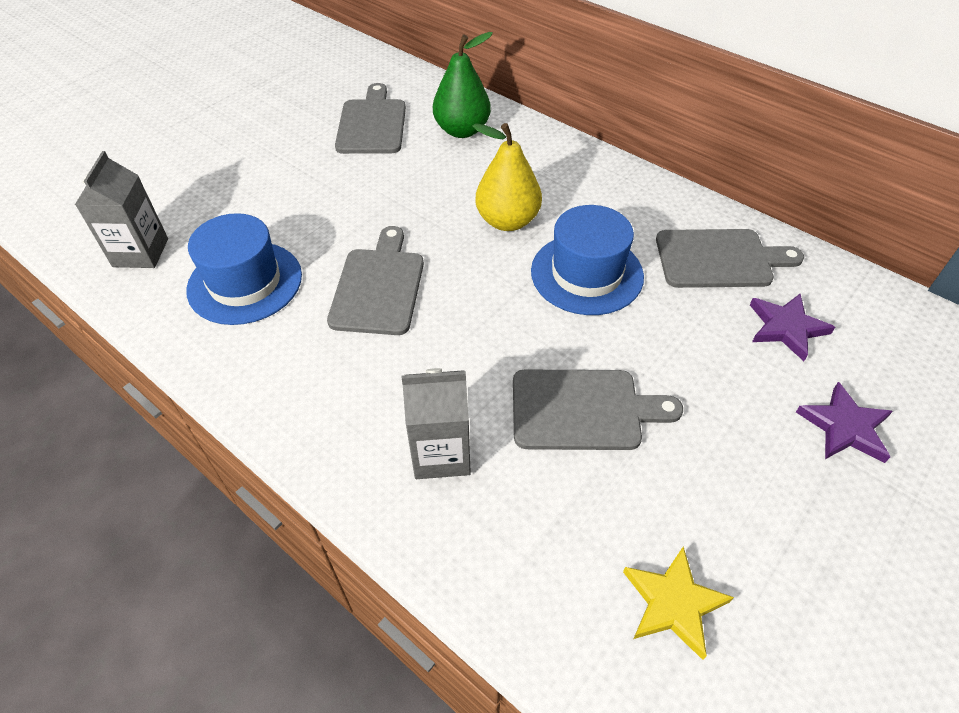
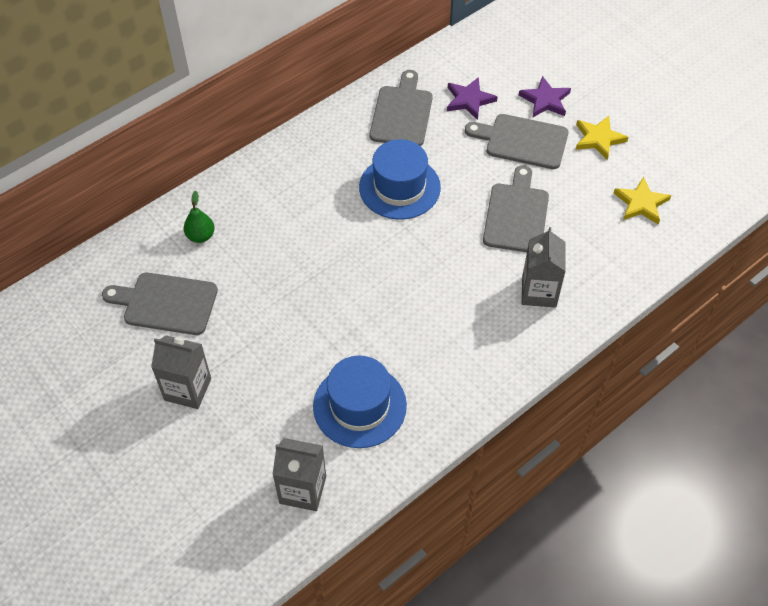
camera: 80 degrees left, 5 degrees up
(269, 155) = (188, 389): none -> grey carton
(378, 286) = (384, 314): grey cutting board -> grey cutting board (522, 141)
(462, 130) = (201, 236): green pear -> green pear, size x0.58
(507, 221) = (331, 223): yellow pear -> none
(798, 518) = (598, 139): none -> yellow star

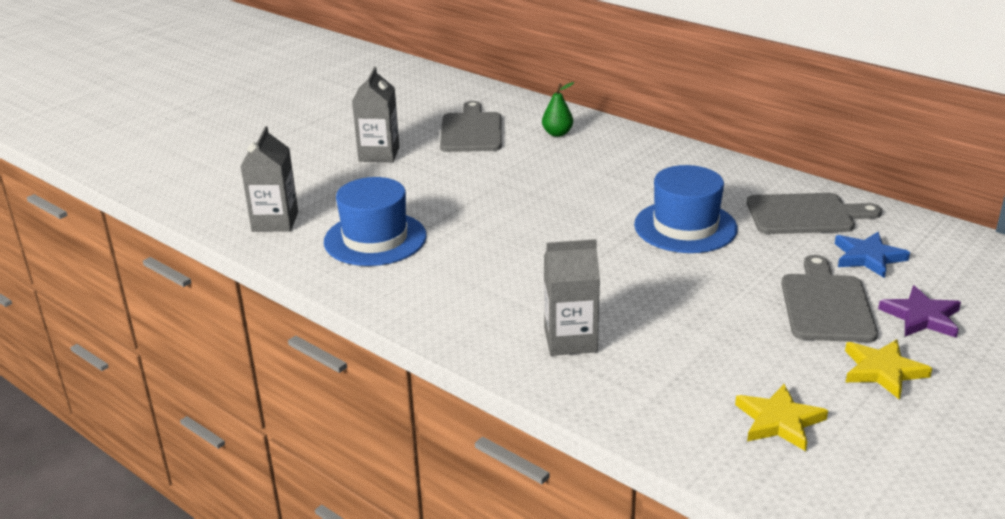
camera: 80 degrees right, 25 degrees down
(469, 100) = (868, 257): purple star -> blue star
(516, 214) = (691, 311): grey cutting board -> none

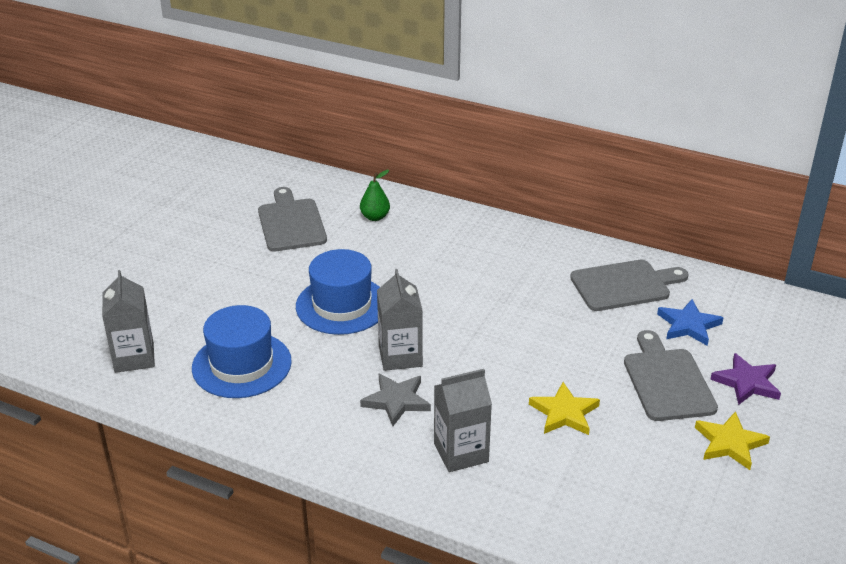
camera: 15 degrees left, 5 degrees up
(379, 154) = (209, 262): grey carton -> grey carton (400, 356)
(519, 287) = (396, 401): none -> grey star
(685, 227) = (524, 312): blue hat -> blue hat (342, 305)
(779, 421) = (660, 508): yellow star -> yellow star (564, 413)

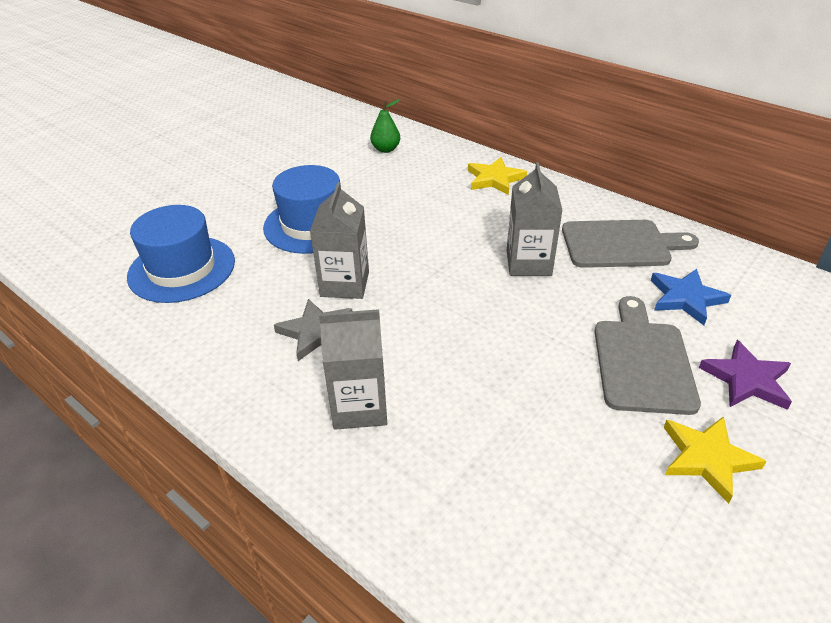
camera: 15 degrees right, 5 degrees up
(134, 357) = (88, 246): grey carton -> grey carton (528, 263)
(291, 223) = (305, 146): grey cutting board -> none
(564, 413) = (502, 379): yellow star -> yellow star (495, 179)

